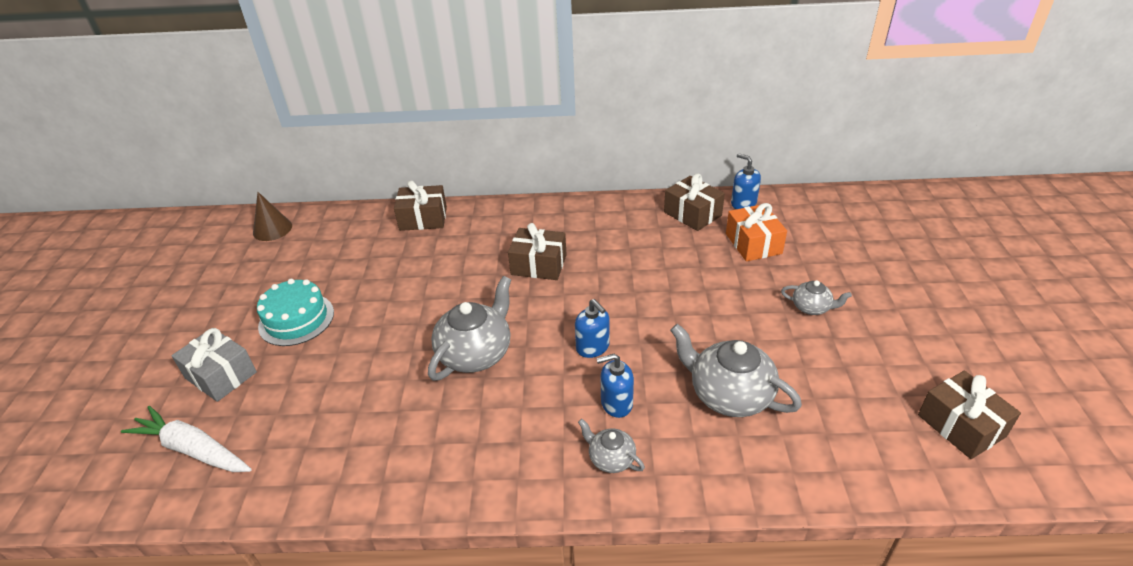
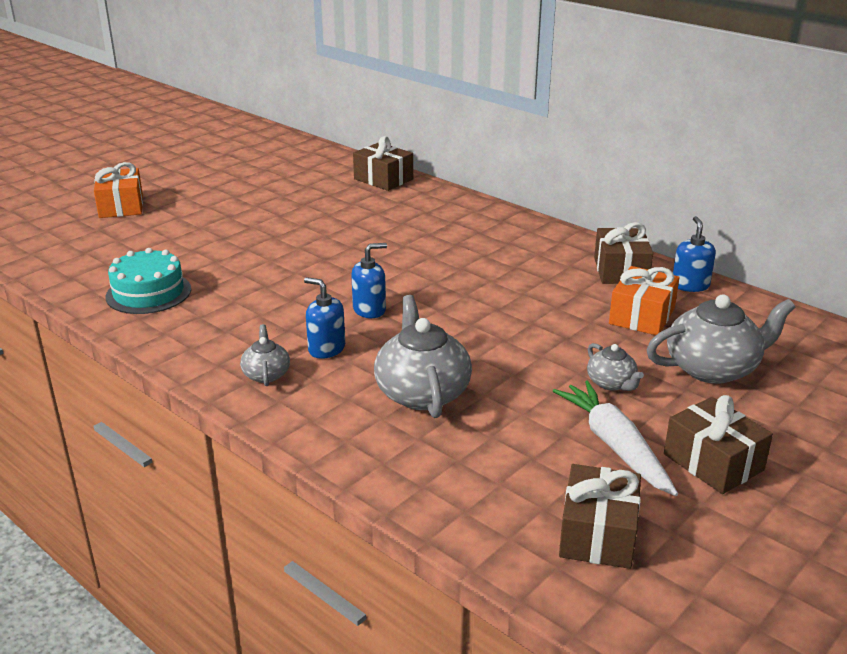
camera: 40 degrees right, 10 degrees down
(193, 449) = (53, 233): white carrot -> white carrot (615, 445)
(221, 375) = (121, 206): grey gift -> orange gift
(272, 229) = (273, 144): brown cone -> none
(296, 319) = (206, 198): turquoise cake -> turquoise cake (148, 293)
(476, 353) = (282, 271): grey teapot -> grey teapot (713, 368)
(539, 265) = (420, 243): brown gift -> brown gift (713, 462)
(593, 347) = (369, 310): blue soap dispenser -> blue soap dispenser turned 120 degrees counterclockwise

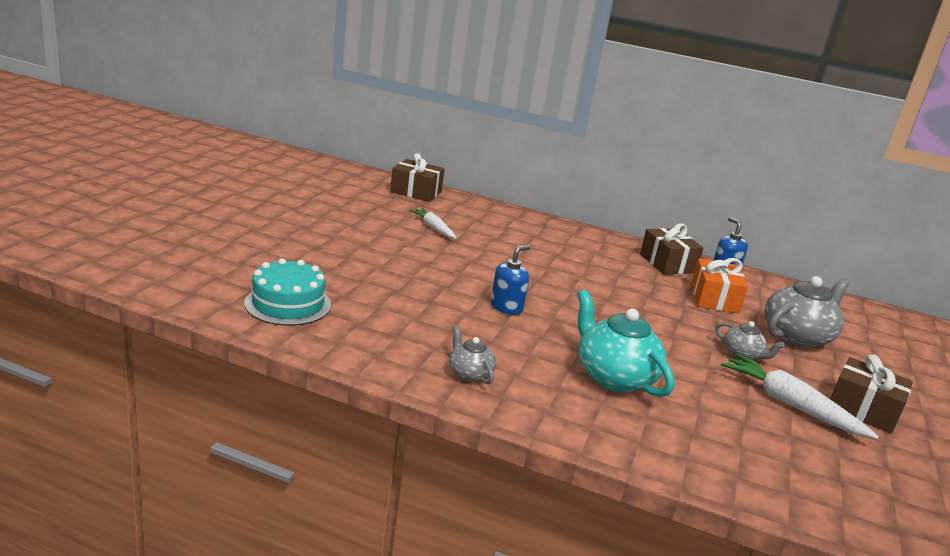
camera: 25 degrees left, 5 degrees down
(121, 206) = (184, 220): orange gift -> none
(326, 349) = (501, 345): blue soap dispenser -> none
(366, 220) = (433, 228): none -> white carrot
(422, 392) = (613, 376): grey teapot -> turquoise teapot
(598, 534) = (844, 478): brown gift -> none

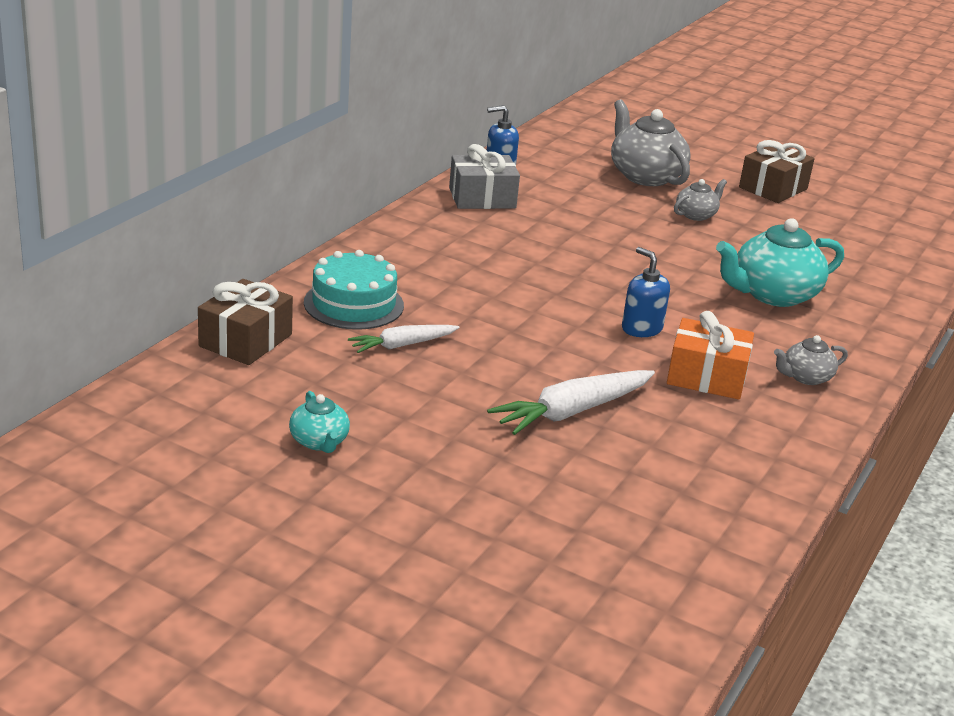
camera: 80 degrees left, 5 degrees up
(288, 304) = (693, 491): turquoise cake -> turquoise cake (353, 304)
(319, 204) = (319, 442): none -> turquoise teapot
(667, 263) = (482, 198): brown gift -> grey gift
(714, 299) = (572, 195): orange gift -> orange gift (706, 377)
(790, 404) = (781, 219): white carrot -> white carrot (572, 412)

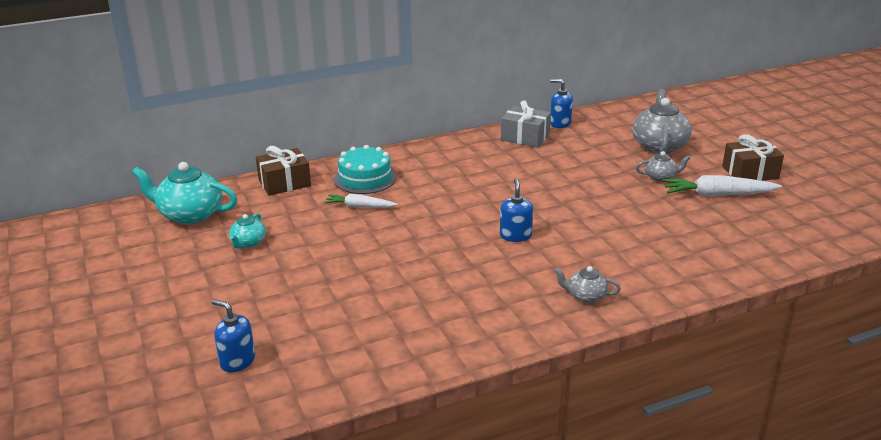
camera: 40 degrees right, 0 degrees up
(542, 604) = (237, 361): none -> blue soap dispenser
(572, 412) = (401, 269): white carrot -> white carrot (717, 194)
(706, 377) = (515, 275): orange gift -> none
(772, 295) = (641, 239): turquoise teapot -> turquoise teapot (190, 214)

